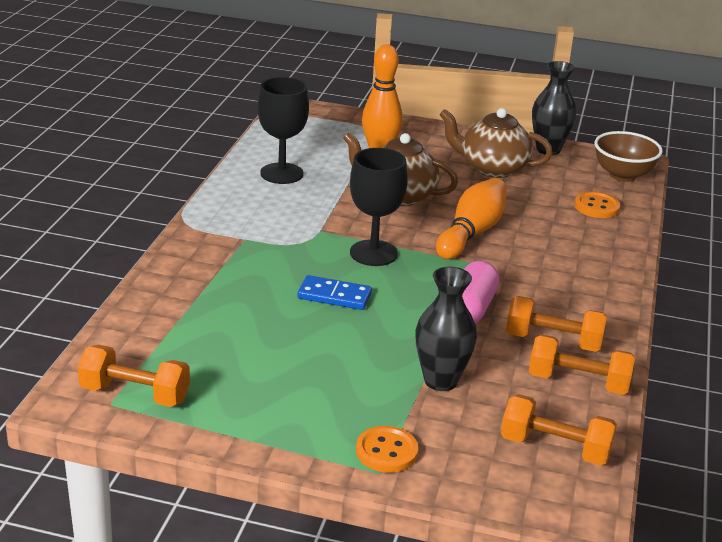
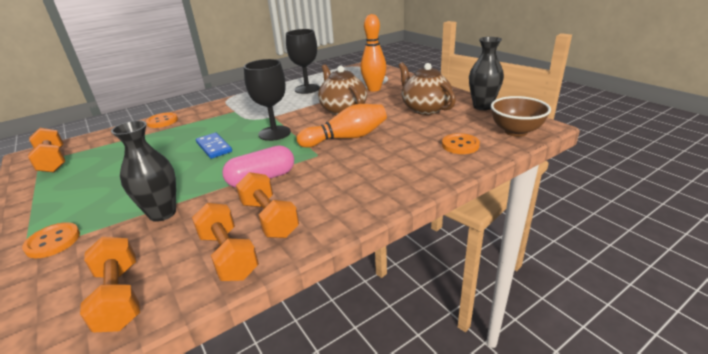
camera: 45 degrees right, 0 degrees up
(163, 287) = (162, 121): none -> orange button

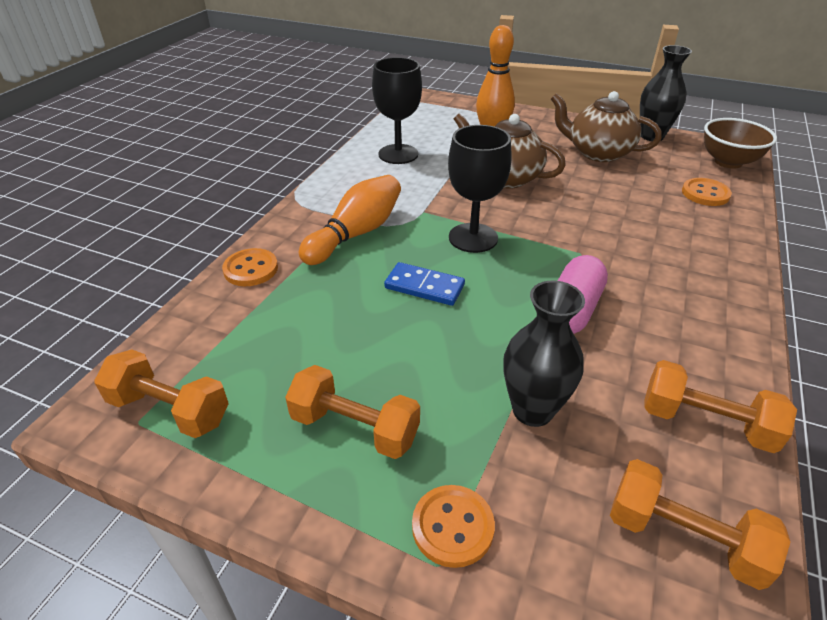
camera: 35 degrees left, 10 degrees up
(269, 218) = (670, 358): orange dumbbell -> orange dumbbell (355, 428)
(346, 138) = (576, 218): orange bowling pin -> orange bowling pin (356, 234)

